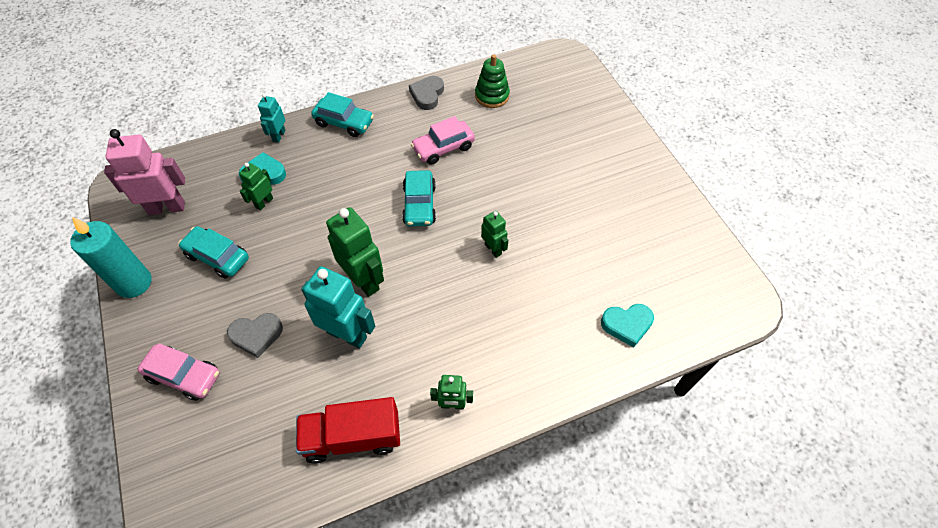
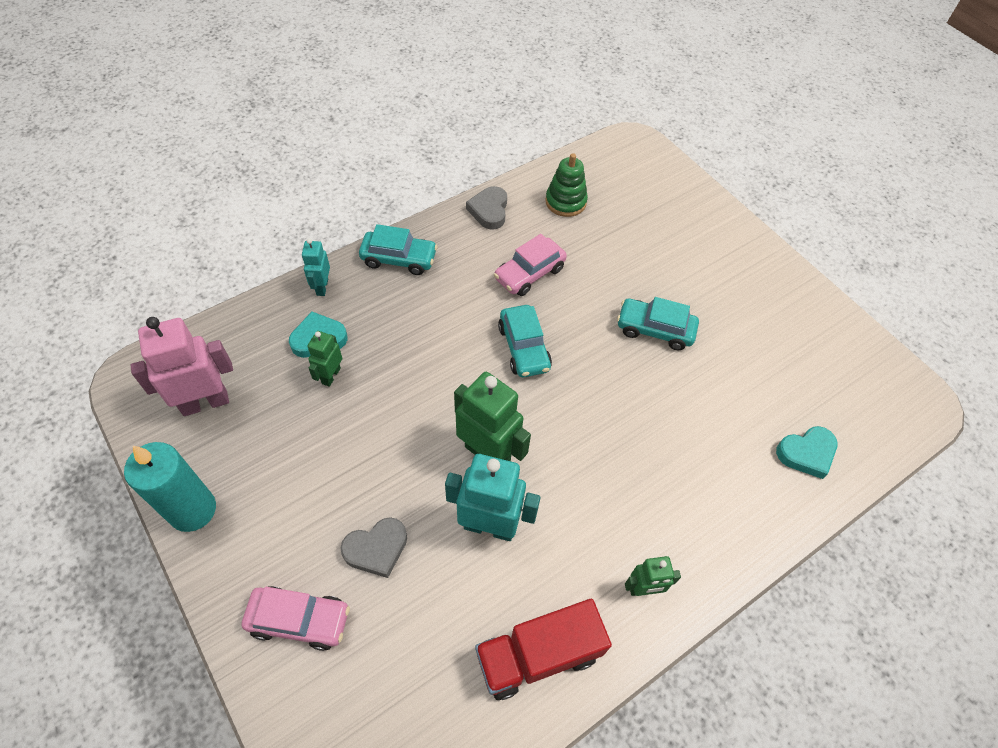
camera: 15 degrees left, 0 degrees up
(217, 257) = (293, 456): turquoise car -> turquoise car (654, 329)
(493, 249) = (628, 388): green robot -> none

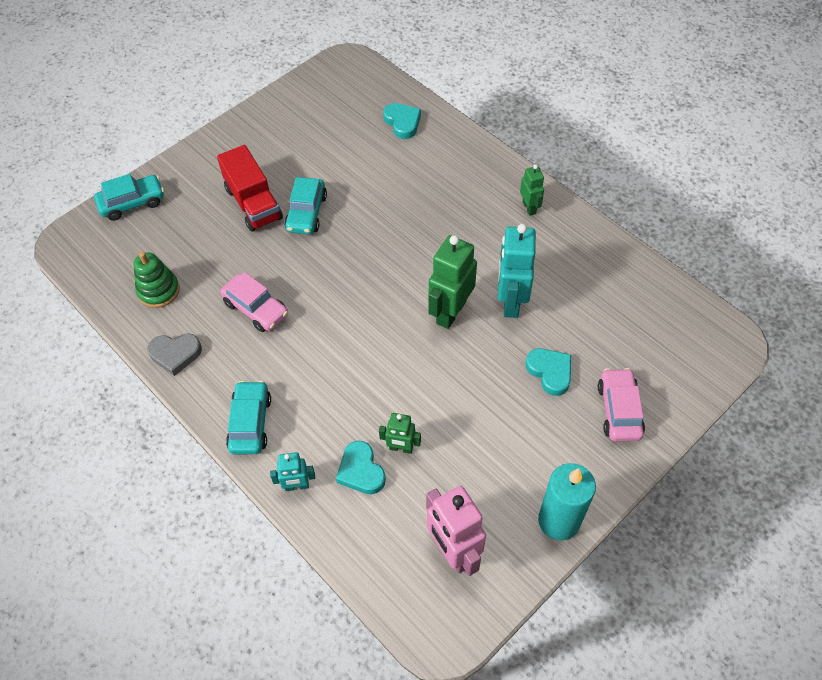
camera: 95 degrees left, 0 degrees up
(376, 549) = (550, 372): grey heart -> turquoise heart
(524, 348) = (342, 302): turquoise car -> turquoise car (132, 203)
(538, 655) = (592, 260): red truck -> red truck (253, 203)

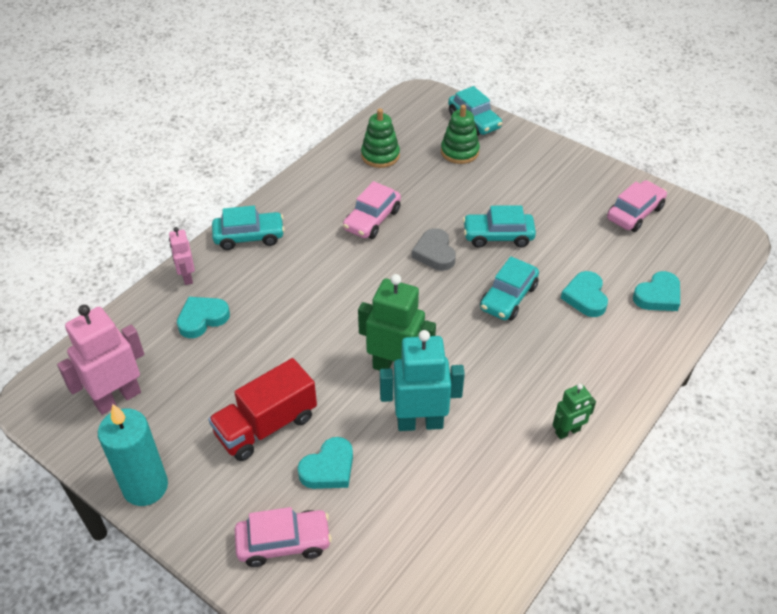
camera: 80 degrees right, 10 degrees down
(175, 354) = (315, 178): grey heart -> grey heart (435, 253)
(177, 222) = (459, 152): none -> green stacking toy
(253, 203) = (498, 197): red truck -> red truck (266, 426)
(297, 486) = (187, 277): turquoise robot -> pink robot
(304, 114) = (634, 213): none -> pink car
(384, 219) = (508, 297): none -> turquoise car
(394, 168) = (585, 297): none -> turquoise heart
(401, 448) = (227, 345): green robot -> none

